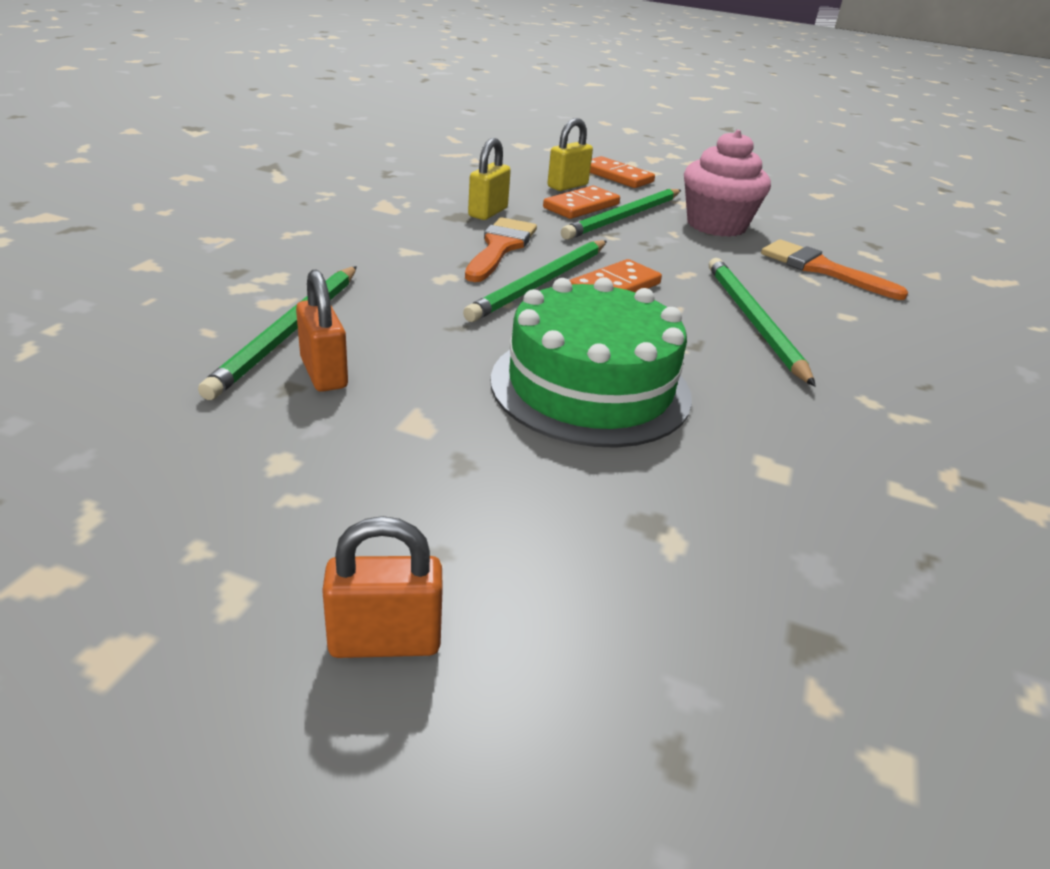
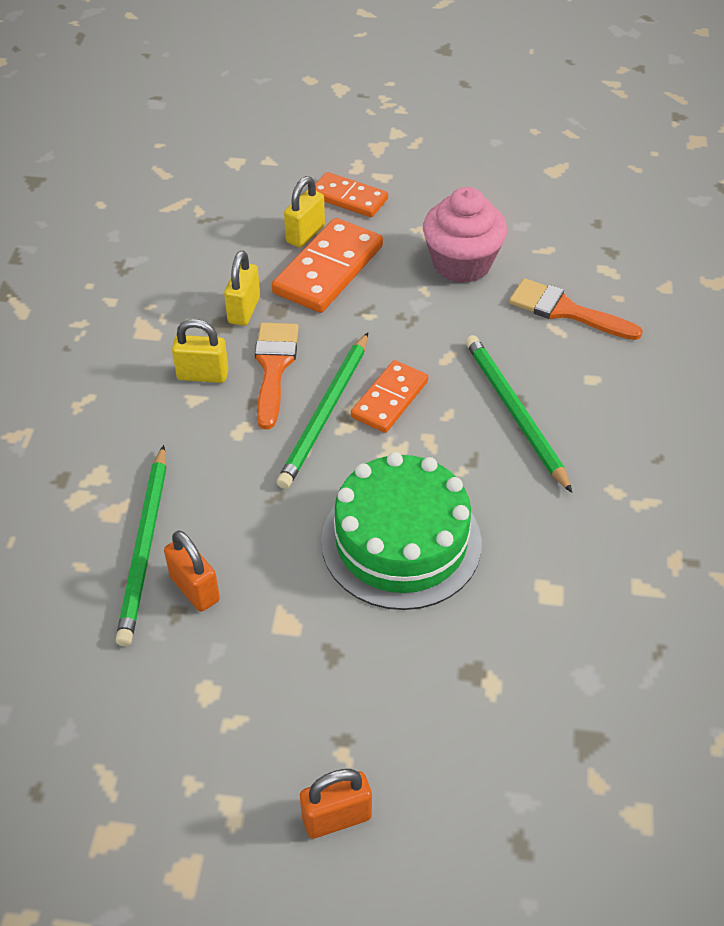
camera: 10 degrees left, 15 degrees up
(425, 239) = (203, 375): none -> yellow padlock
(581, 206) = (328, 269): orange domino -> orange domino, size x1.56
(623, 217) = (373, 278): green pencil -> none

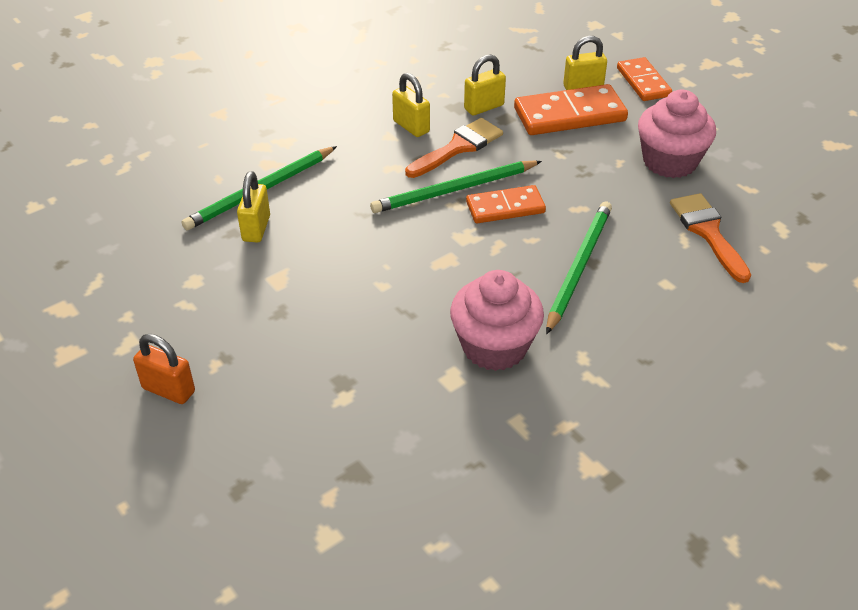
camera: 45 degrees right, 5 degrees down
(195, 589) = (256, 228): orange padlock -> yellow padlock
(401, 541) = (400, 286): green cake -> none
(544, 536) = (494, 347): none -> pink cupcake

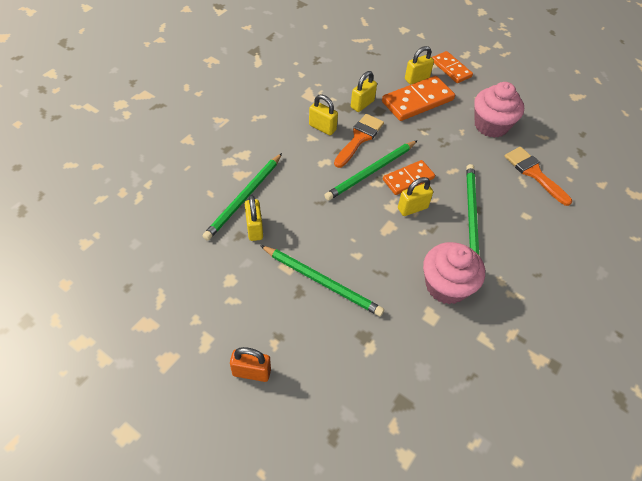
camera: 20 degrees left, 10 degrees up
(317, 307) = (322, 282): none -> green pencil
(493, 244) = (412, 208): none -> yellow padlock

